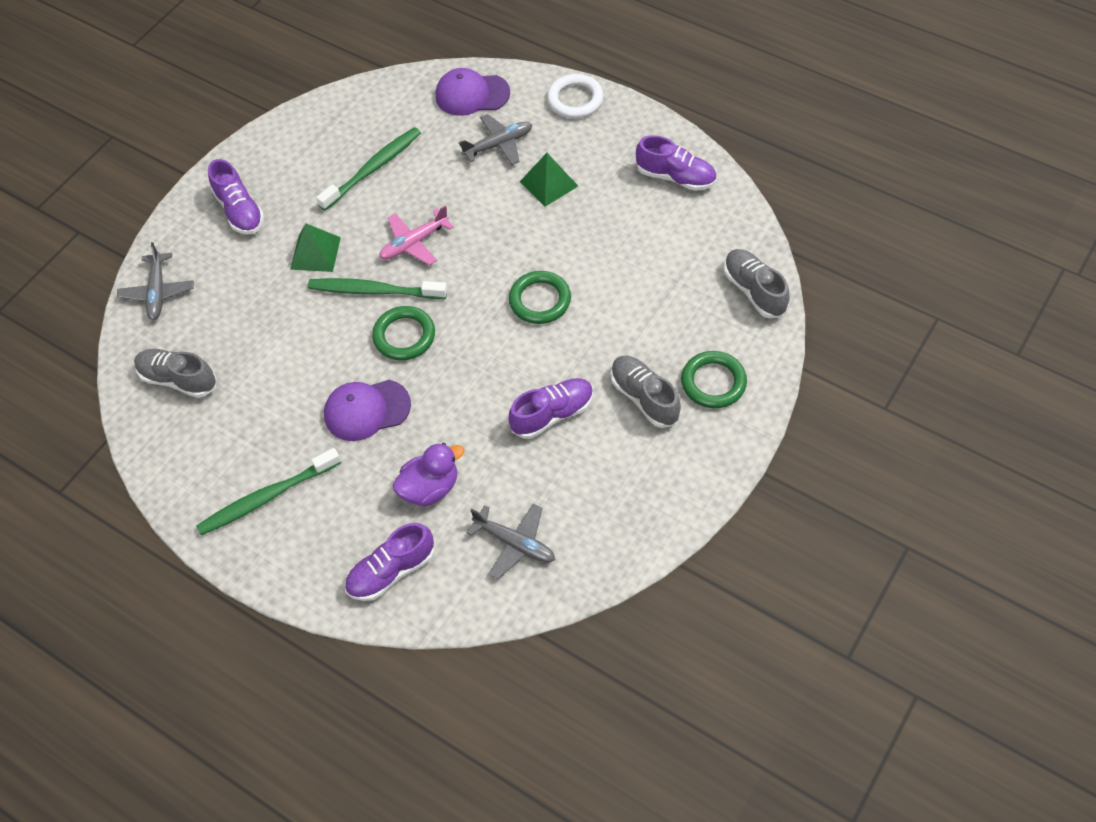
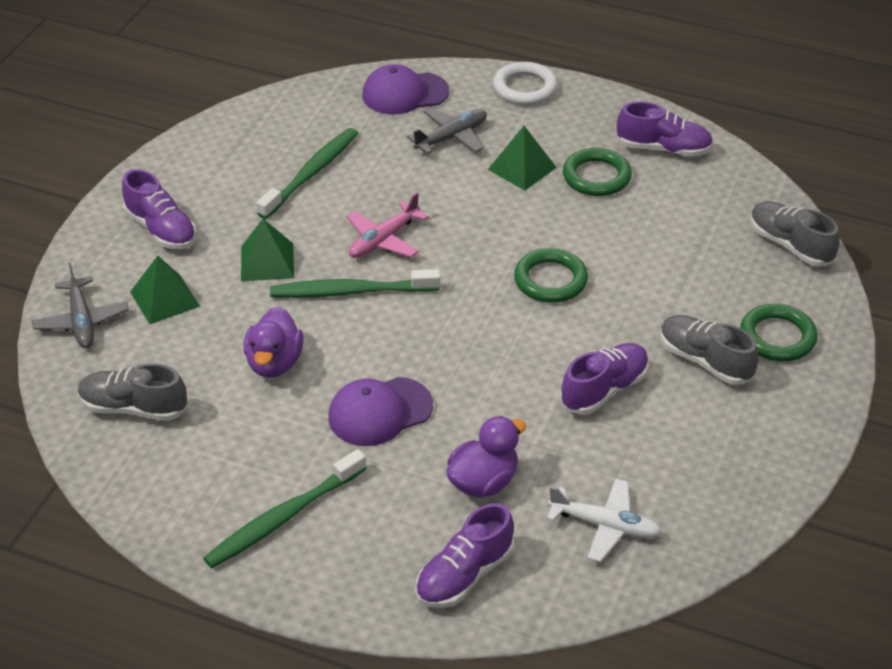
camera: 15 degrees left, 15 degrees down
(226, 279) = (164, 299): none -> green pyramid
(296, 352) = (274, 363): none -> purple duck
(404, 336) = (401, 332): green ring -> green ring (596, 176)
(515, 543) = (605, 526): grey plane -> white plane

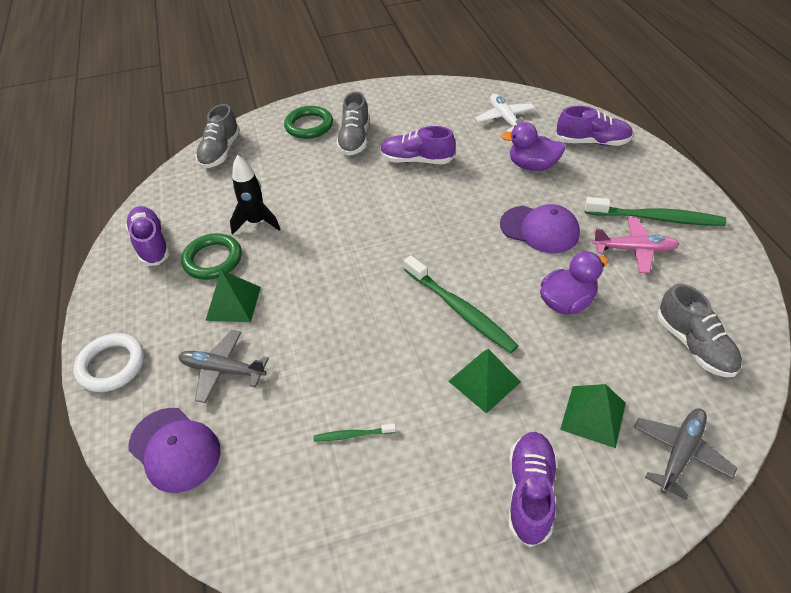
camera: 125 degrees left, 5 degrees up
(311, 174) = (353, 435): green toothbrush -> green toothbrush, size x0.48
(383, 240) = (389, 328): pink plane -> pink plane (634, 249)
(550, 280) = (347, 224): green ring -> none
(624, 223) = (256, 222): none -> black rocket

